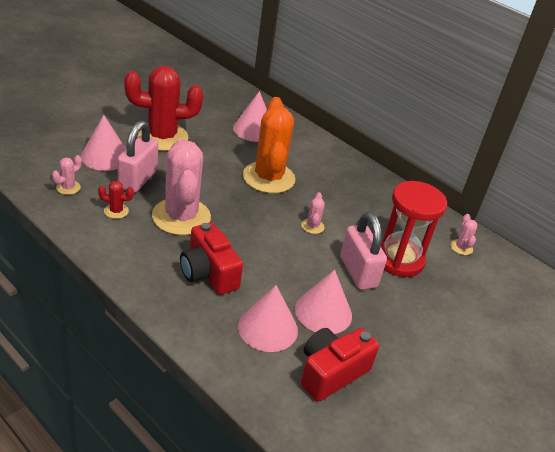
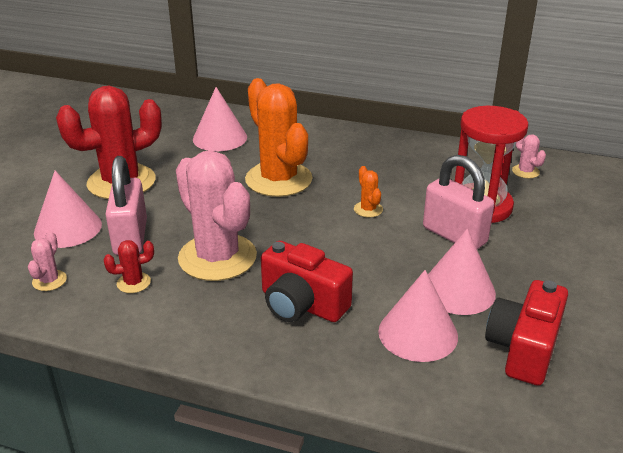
camera: 20 degrees left, 5 degrees down
(312, 226) = (368, 209): pink cactus -> orange cactus

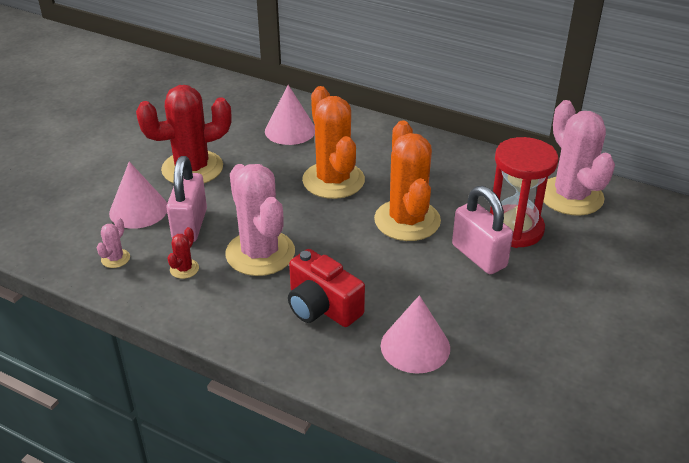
camera: 10 degrees right, 5 degrees up
(133, 283) = (184, 269): red cactus -> red cactus turned 60 degrees counterclockwise
(368, 209) = (407, 220): orange cactus -> orange cactus, size x2.44
(458, 290) = (464, 310): pink cone -> none
(523, 348) = (504, 372): red camera -> none
(525, 171) = (571, 196): pink cactus -> pink cactus, size x2.44

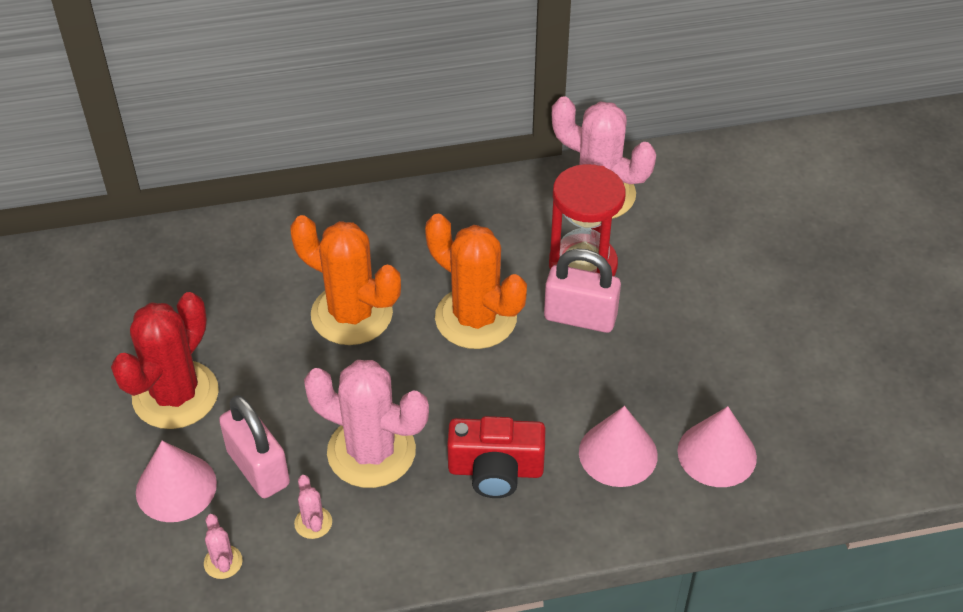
camera: 40 degrees left, 10 degrees up
(184, 269) = (313, 523): red cactus -> pink cactus
(290, 130) = (232, 275): pink cone -> pink cone (717, 454)

